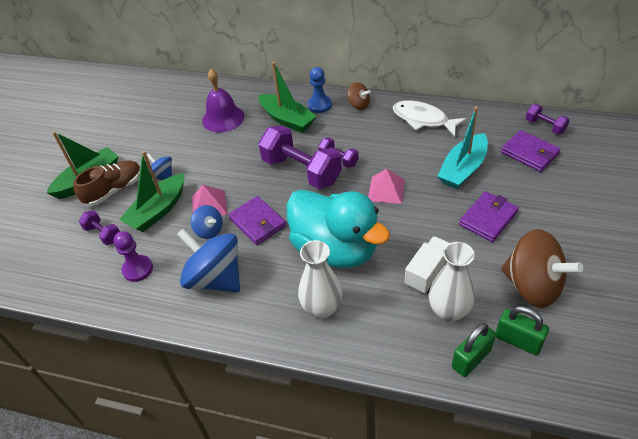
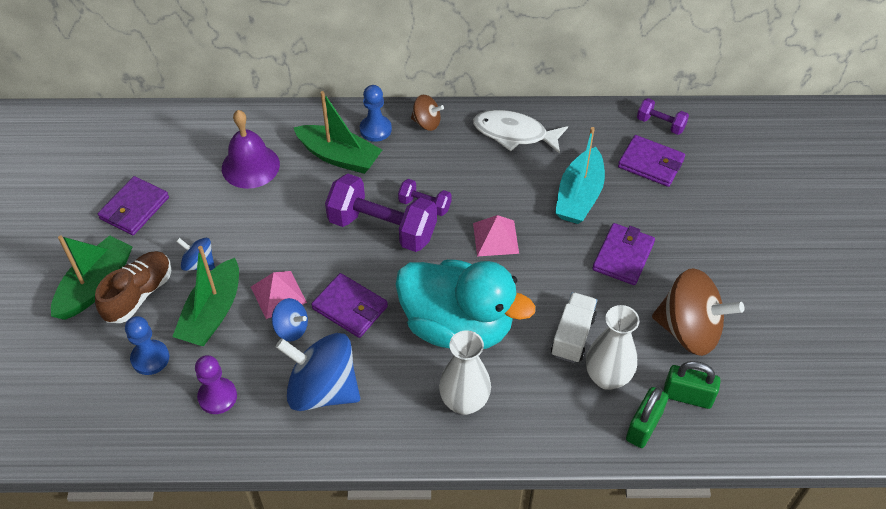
camera: 20 degrees left, 5 degrees up
(103, 234) = (150, 358): purple dumbbell -> blue pawn
(135, 135) = (134, 208): none -> purple wallet

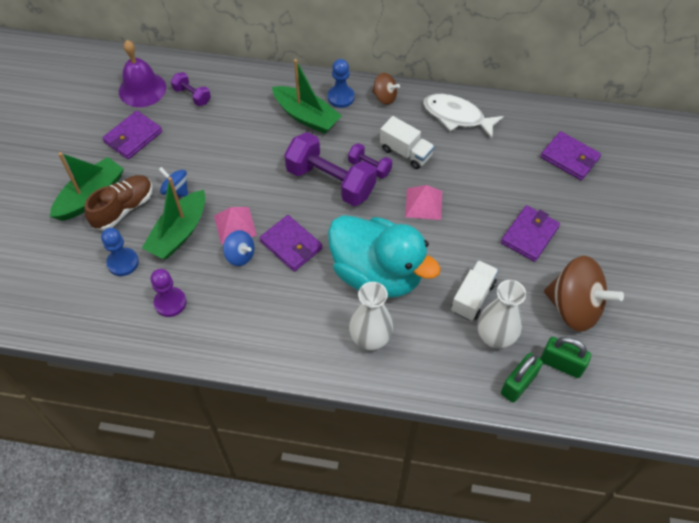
camera: 10 degrees right, 5 degrees up
(250, 166) = (232, 114): purple bell -> purple bell (142, 89)
(323, 389) = (256, 310): blue spinning top -> none
(463, 182) = (405, 152): none -> white truck
(579, 196) = (502, 178): turquoise boat -> none
(660, 124) = (585, 125): purple dumbbell -> purple dumbbell (192, 96)

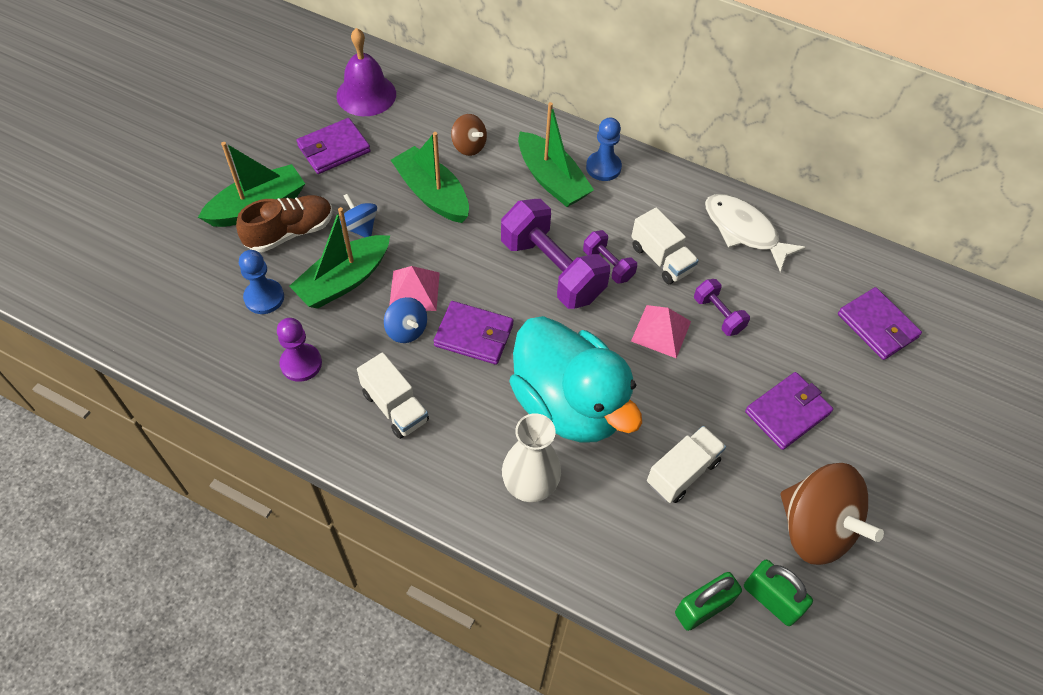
camera: 15 degrees right, 0 degrees up
(192, 96) = (422, 118): purple dumbbell -> purple dumbbell (718, 315)
(221, 151) = (432, 194): none -> green boat
(252, 313) = (395, 407): none -> white truck
(291, 245) = (474, 335): purple wallet -> purple wallet turned 45 degrees counterclockwise
(384, 97) = (659, 182): brown spinning top -> brown spinning top (469, 146)
(495, 337) = (694, 534): white vase -> none

